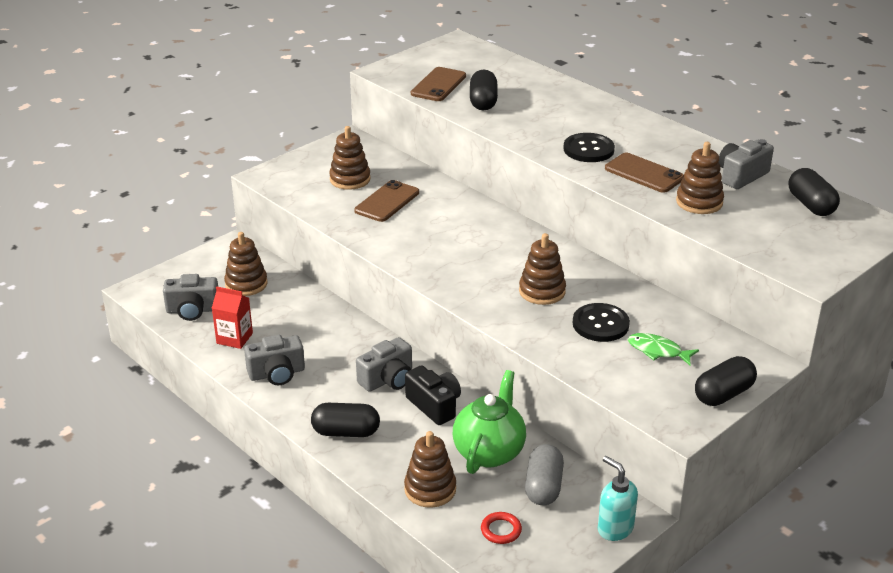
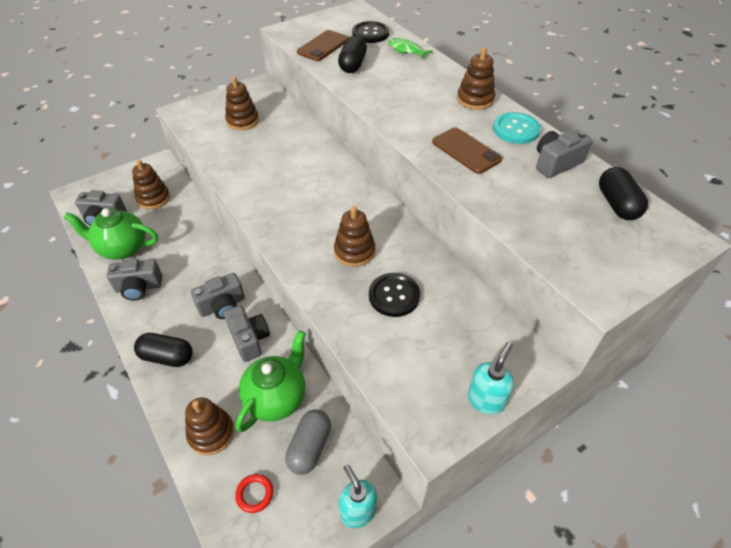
camera: 10 degrees right, 15 degrees up
(234, 338) = (122, 248): red carton -> green teapot
(387, 202) = (262, 145): brown phone -> none
(434, 405) = (249, 339): black camera -> grey camera
(588, 149) = (424, 120): black button -> black button (370, 33)
(658, 351) = (437, 335): green fish -> green fish (406, 50)
(690, 149) = (516, 129): none -> turquoise button
(699, 202) = (508, 188): brown stacking toy -> brown stacking toy (475, 99)
(723, 394) = (486, 400): black capsule -> turquoise soap dispenser

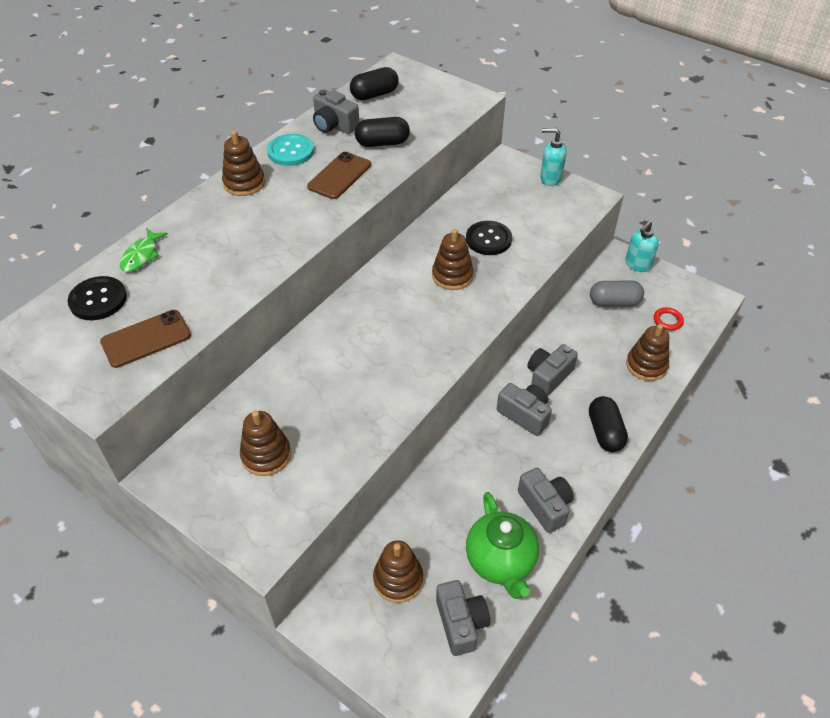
camera: 110 degrees left, 0 degrees up
(276, 398) = (590, 336): green teapot -> none
(323, 46) = (146, 339): brown phone -> brown phone turned 45 degrees counterclockwise
(352, 65) = (193, 294): black capsule -> black capsule (382, 143)

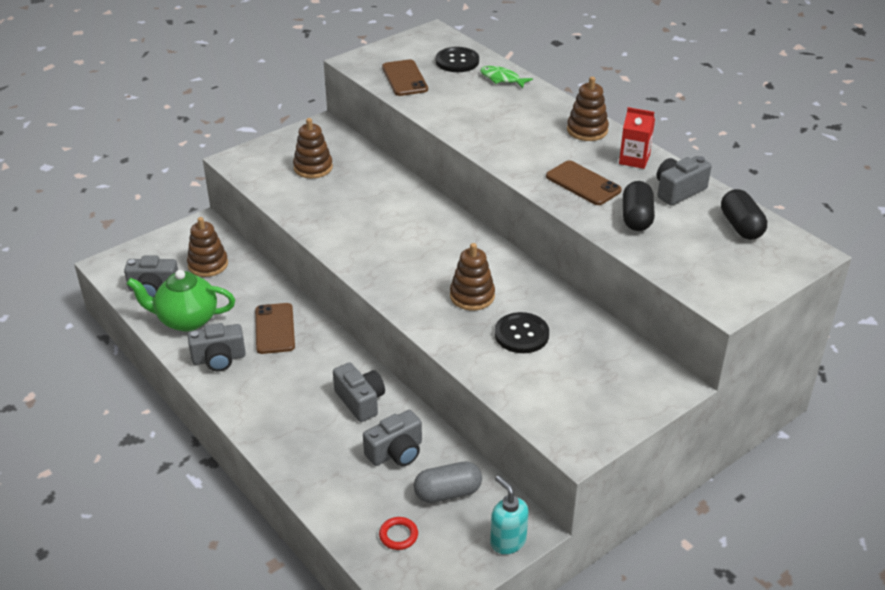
camera: 105 degrees right, 10 degrees down
(290, 151) = (634, 159): turquoise button -> red carton
(482, 472) = (274, 329): none -> brown phone
(524, 415) = (321, 371): grey camera -> grey camera (396, 452)
(550, 178) = (626, 417): turquoise soap dispenser -> none
(605, 432) = (272, 423): black capsule -> none
(614, 302) = (447, 493): grey capsule -> grey capsule turned 60 degrees clockwise
(646, 365) = (339, 488): brown stacking toy -> none

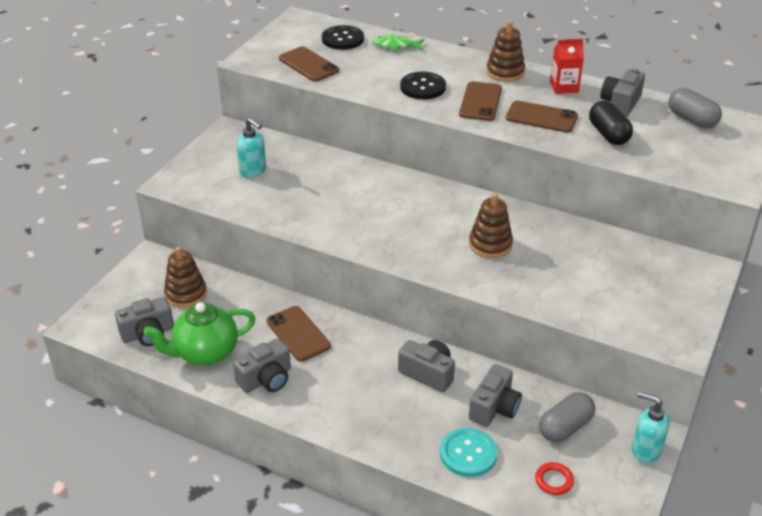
camera: 25 degrees left, 0 degrees up
(313, 168) = (253, 171): brown stacking toy -> turquoise soap dispenser
(340, 483) = (468, 453): none -> turquoise button
(521, 334) = (558, 265): black button -> black button (423, 87)
(536, 153) = (480, 102): none -> brown phone
(741, 226) = (692, 119): black capsule -> grey capsule

